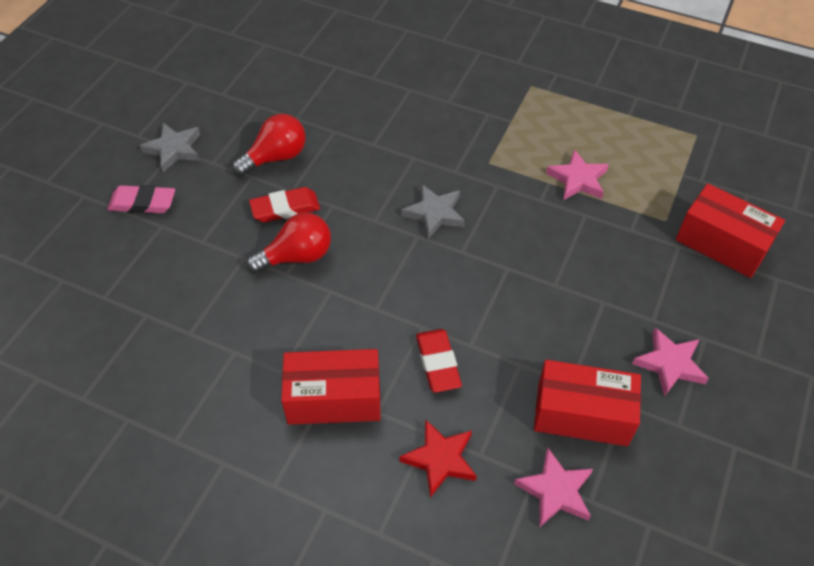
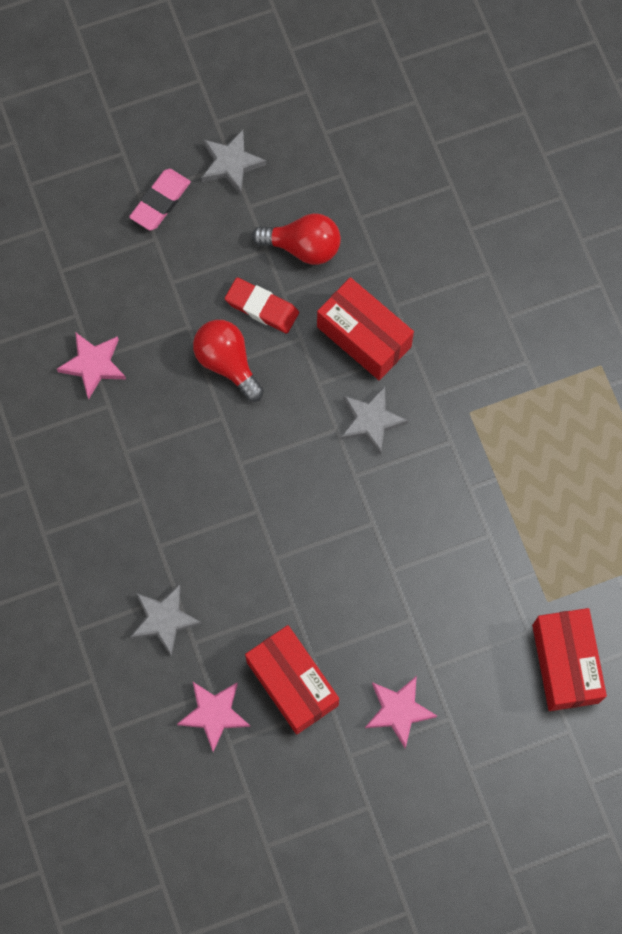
camera: 45 degrees right, 20 degrees up
(142, 203) = (160, 201): pink eraser -> pink eraser turned 75 degrees clockwise
(297, 256) = (227, 363): red light bulb -> red light bulb turned 150 degrees counterclockwise
(334, 399) = (140, 508): red box -> red box (364, 337)
(438, 363) = (237, 549): red eraser -> none
(440, 459) = (164, 620): red star -> grey star
(578, 179) = (523, 497): pink star -> pink star (93, 365)

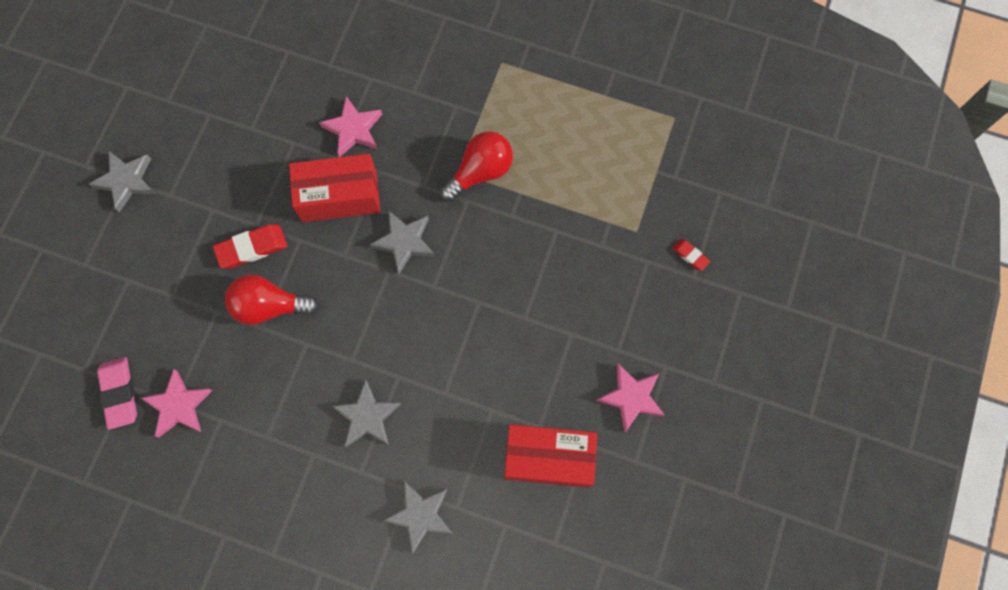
camera: 50 degrees left, 0 degrees up
(160, 201) = (104, 253): pink eraser -> pink eraser (119, 393)
(205, 514) = (367, 416): none -> grey star
(214, 714) = (523, 536): pink star -> pink star (353, 129)
(303, 247) = (235, 183): red light bulb -> red light bulb (480, 172)
(565, 663) = (690, 255): red box -> red eraser

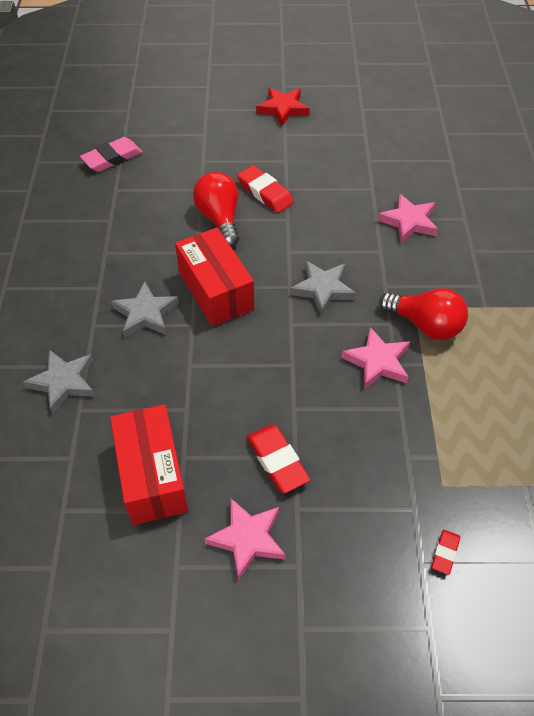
camera: 70 degrees right, 20 degrees down
(126, 181) = (283, 109): grey star -> red star
(178, 406) = (113, 193): pink star -> pink star (377, 362)
(339, 196) = (341, 232): red box -> red box (216, 291)
(570, 350) = (277, 461): none -> red eraser

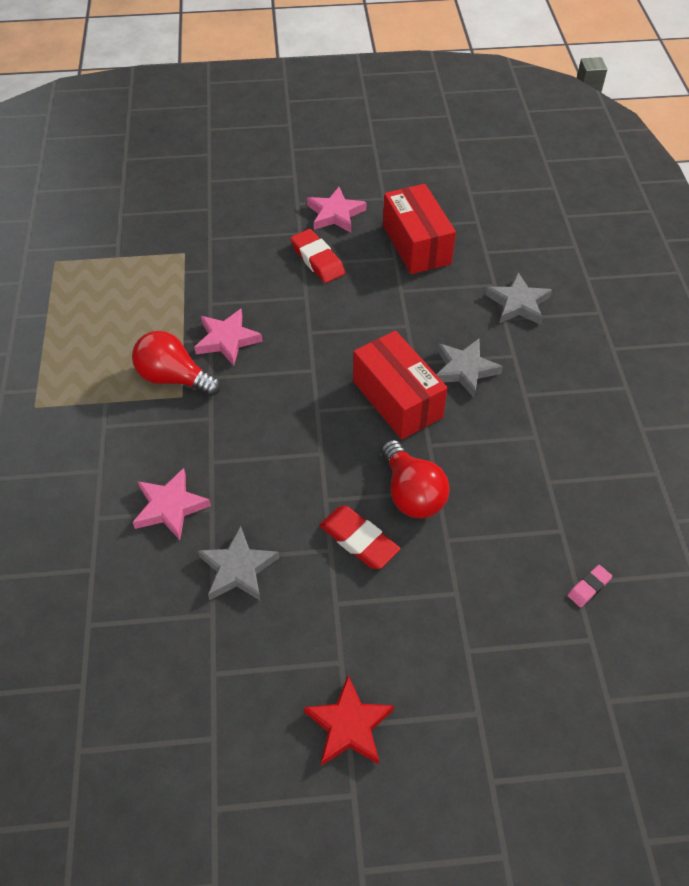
camera: 175 degrees right, 0 degrees up
(112, 158) = (589, 587): pink eraser -> pink eraser, size x0.55
(323, 289) = (280, 409): grey star -> grey star (238, 569)
(445, 553) = (191, 215): red eraser -> none

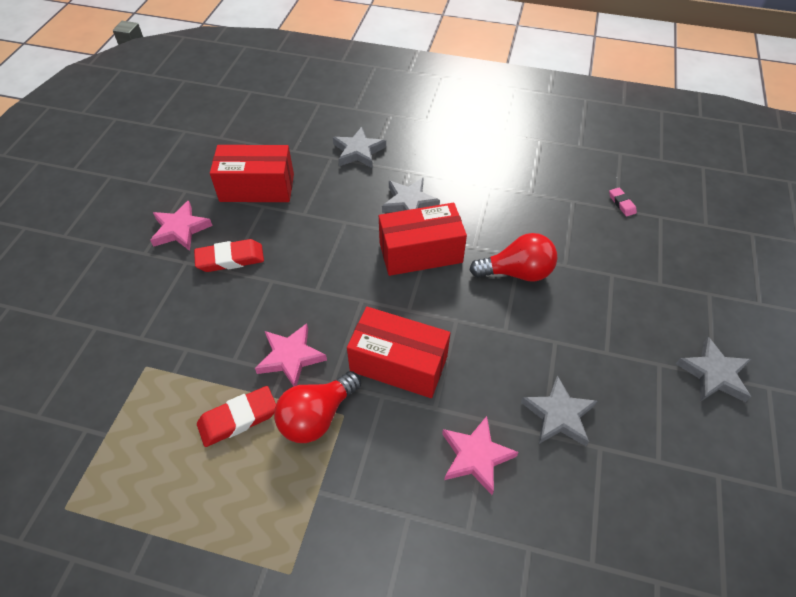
camera: 70 degrees left, 0 degrees up
(249, 420) = (398, 364): none -> red box
(349, 725) = (713, 374): red star -> grey star
(358, 540) = (551, 319): red eraser -> red eraser (238, 419)

